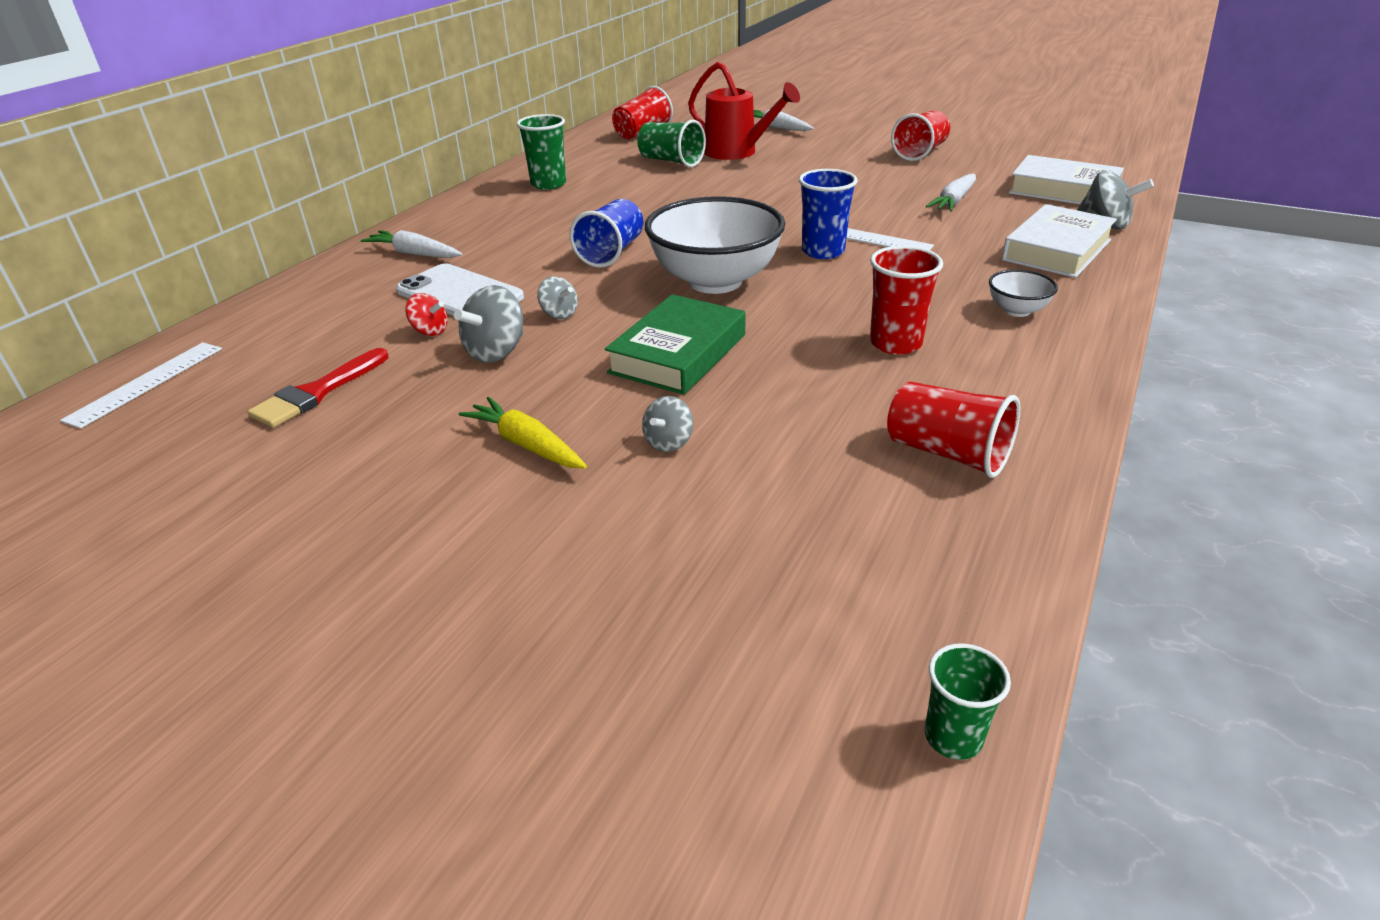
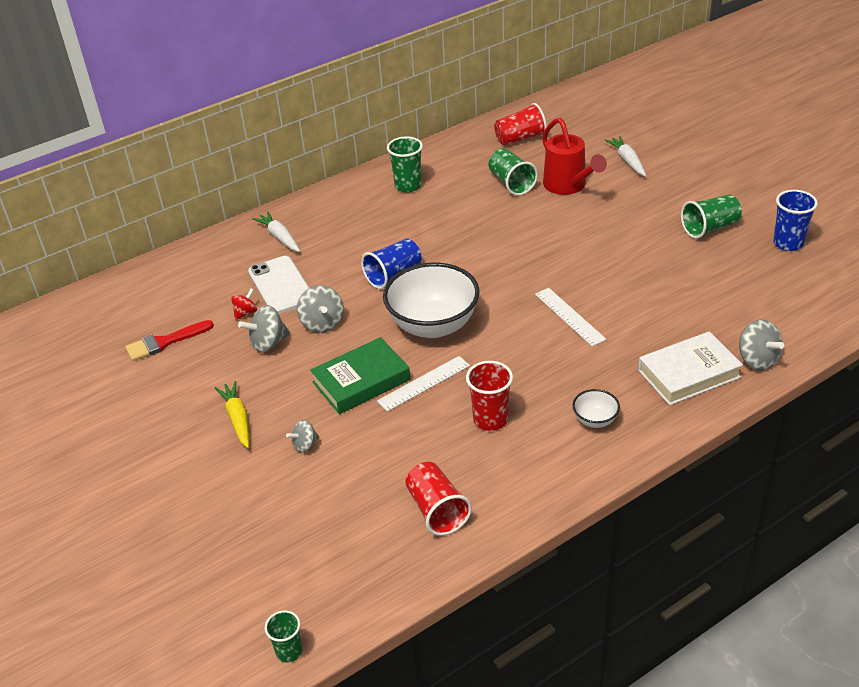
camera: 30 degrees right, 5 degrees up
(146, 383) = (93, 305): white ruler -> white ruler (424, 383)
(430, 331) = (245, 313): red spinning top -> red spinning top turned 105 degrees counterclockwise
(559, 314) = (322, 323): grey spinning top -> grey spinning top, size x1.63
(823, 251) = (526, 320): blue cup -> blue cup (788, 243)
(920, 152) = (709, 228): red cup -> green cup
(953, 201) = (672, 296): white carrot -> none
(1063, 190) = (772, 311): white book -> none

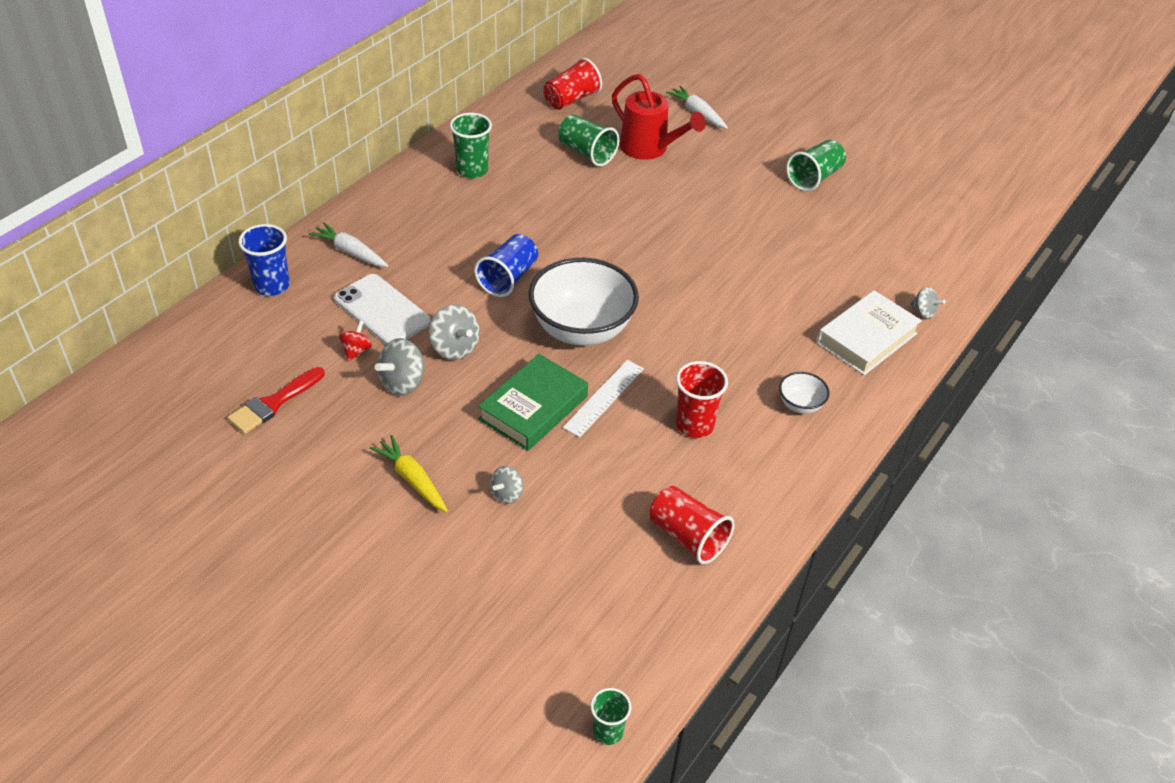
camera: 25 degrees left, 5 degrees up
(569, 316) = (721, 296): white ruler -> none
(757, 360) = (923, 312): grey spinning top -> grey spinning top, size x0.61
(788, 243) = (895, 184): blue cup -> blue cup (272, 285)

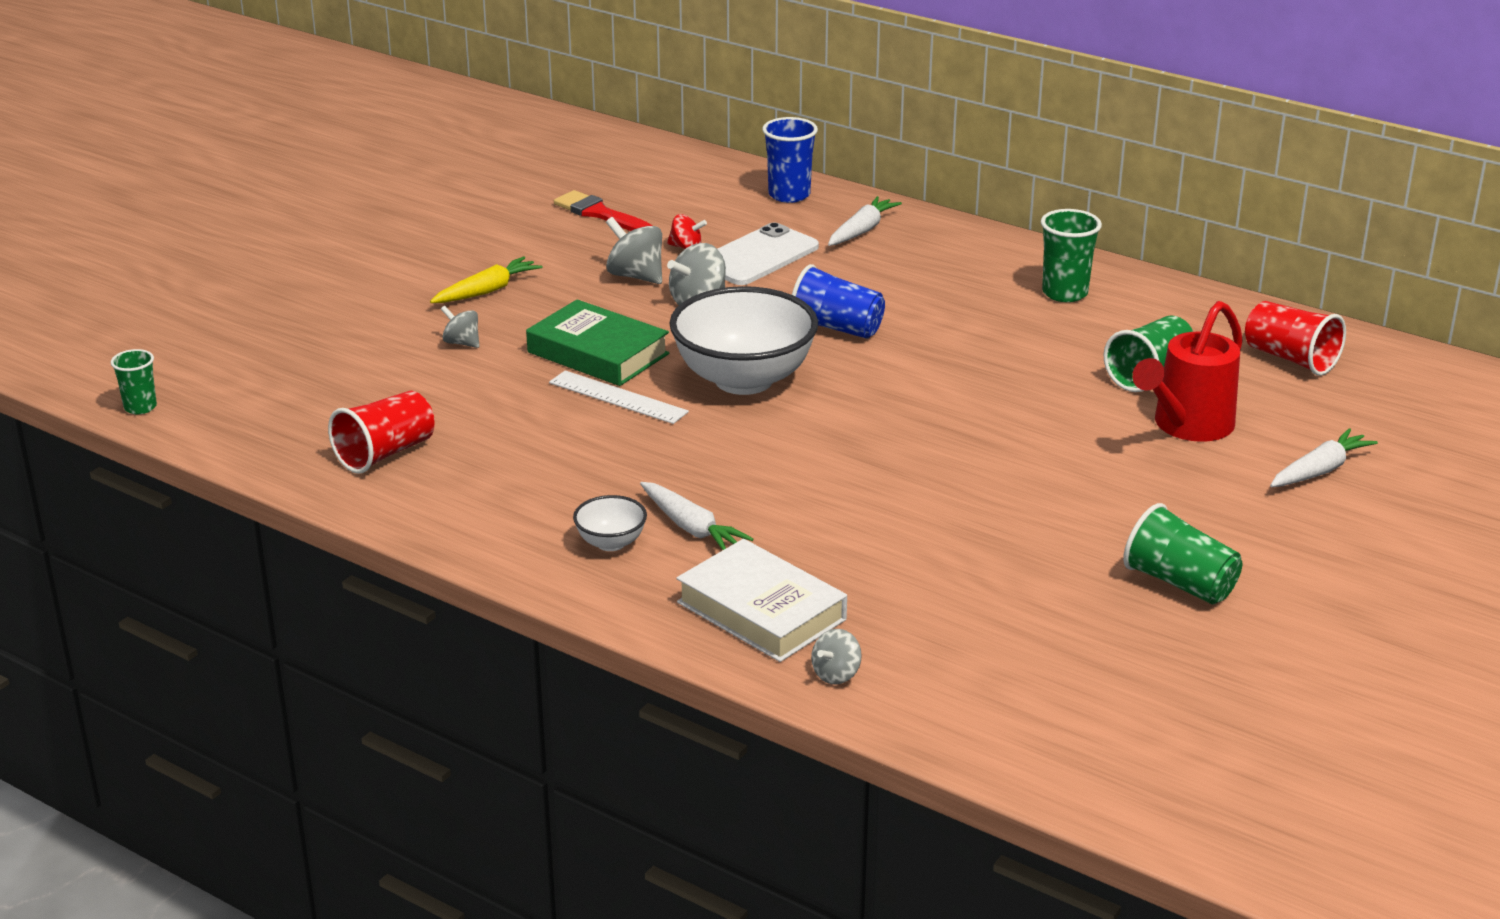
camera: 90 degrees right, 15 degrees down
(694, 425) = (571, 460): red cup -> none
(778, 365) = (691, 528): none -> white carrot

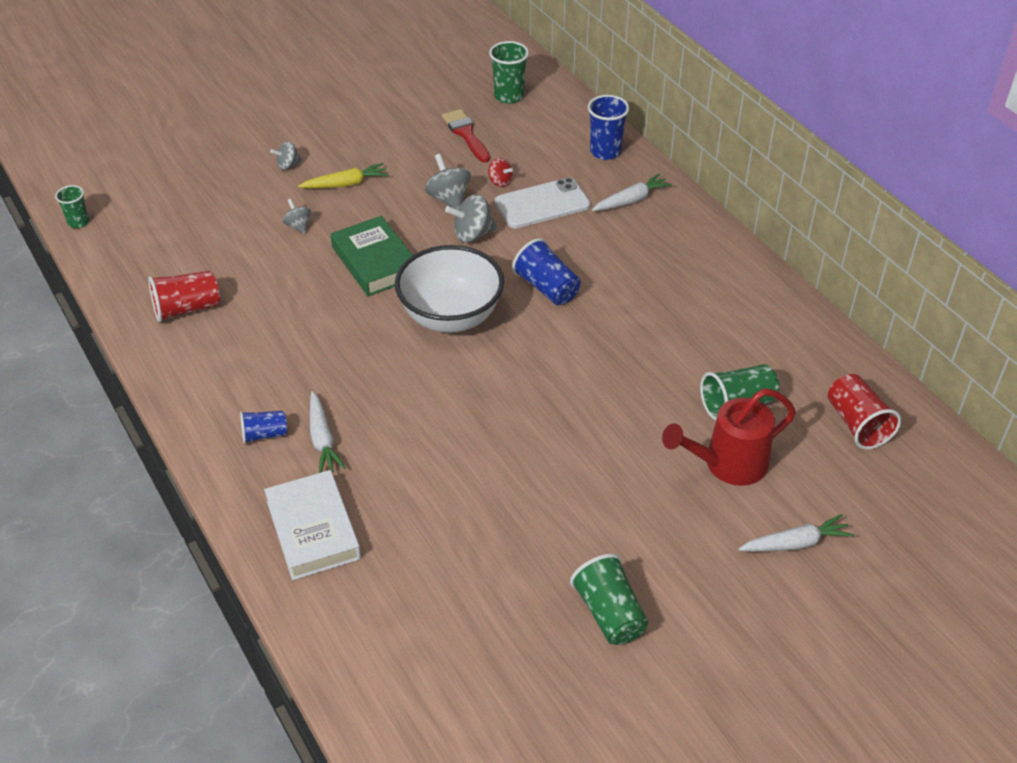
camera: 25 degrees right, 15 degrees up
(611, 543) = (264, 434): white bowl -> blue cup
(618, 397) = (359, 306): white ruler -> none
(836, 674) = (319, 605): grey spinning top -> grey spinning top (288, 165)
(1065, 293) = (733, 304): green cup -> green cup (509, 96)

